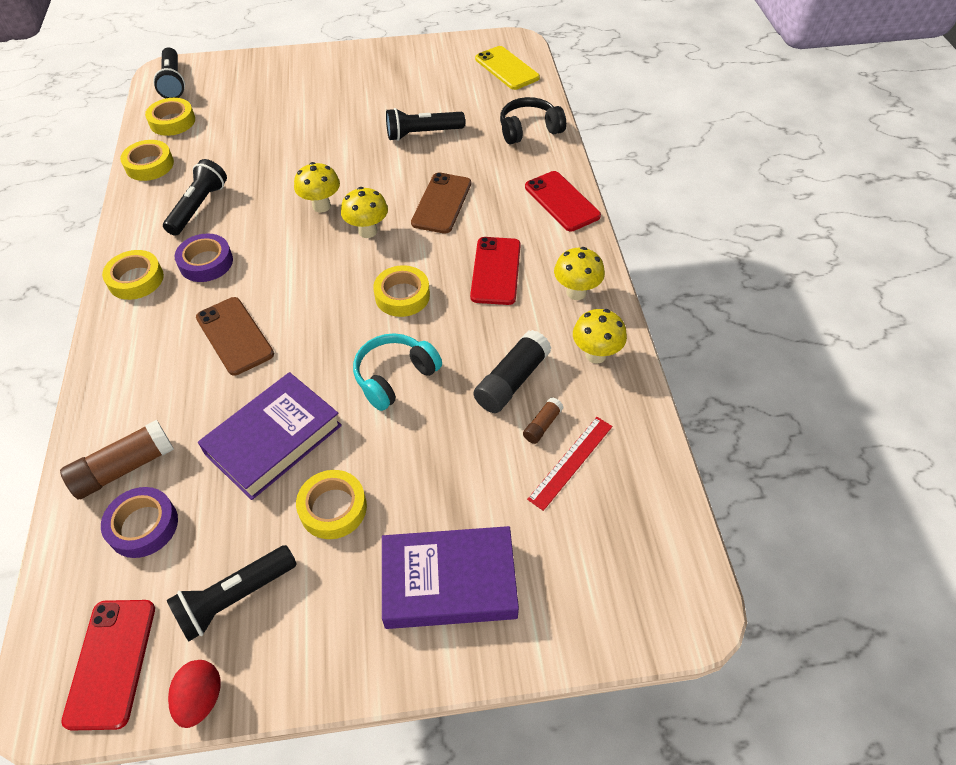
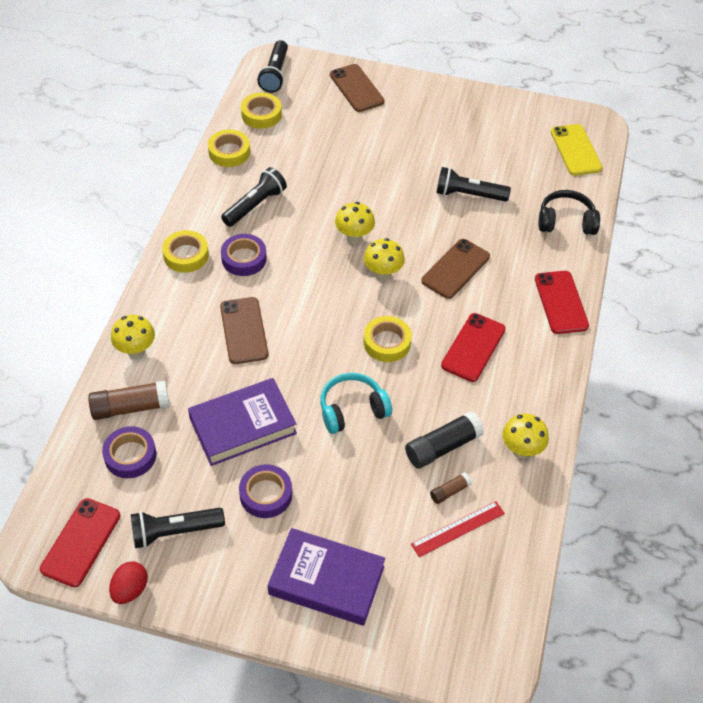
camera: 20 degrees right, 0 degrees up
(265, 73) = (356, 88): none -> brown phone
(333, 508) = (266, 494): yellow tape -> purple tape
(576, 292) = (532, 391): yellow mushroom -> yellow mushroom (136, 351)

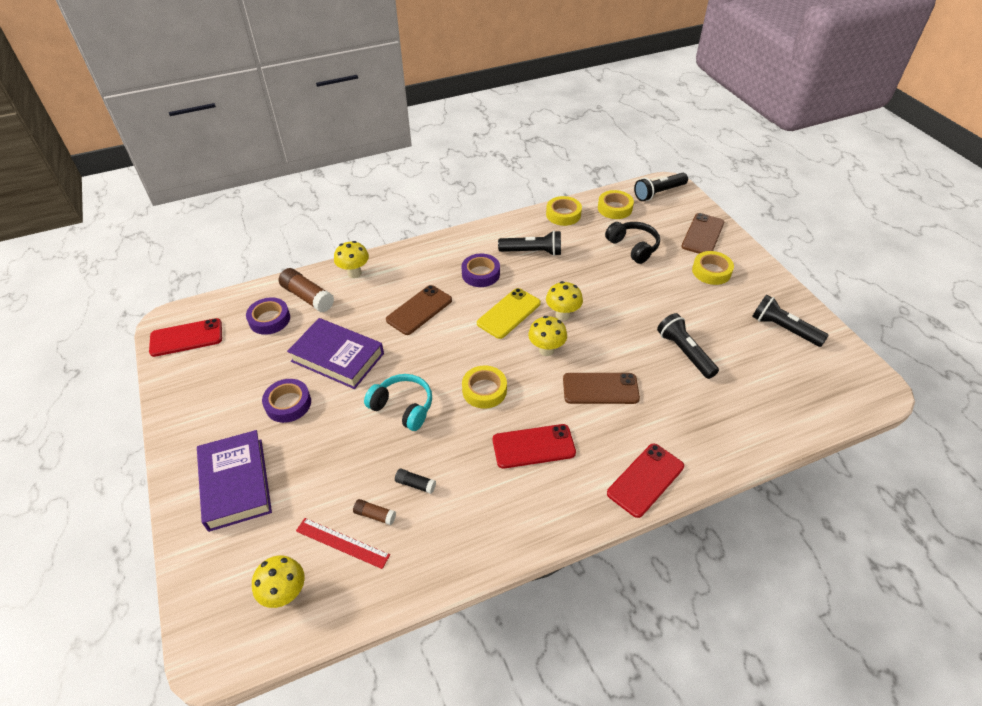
camera: 55 degrees right, 5 degrees down
(130, 589) = (164, 382): red egg -> none
(175, 531) = (224, 376): black flashlight -> black flashlight (784, 329)
(186, 255) = (454, 248): yellow tape -> yellow tape (711, 271)
(443, 447) = (415, 484): black glue stick -> black glue stick, size x0.52
(521, 450) = (458, 543): yellow mushroom -> yellow mushroom (285, 594)
(566, 222) = (738, 431): black headphones -> black headphones (633, 247)
(576, 150) = (826, 392): yellow phone -> yellow phone (509, 313)

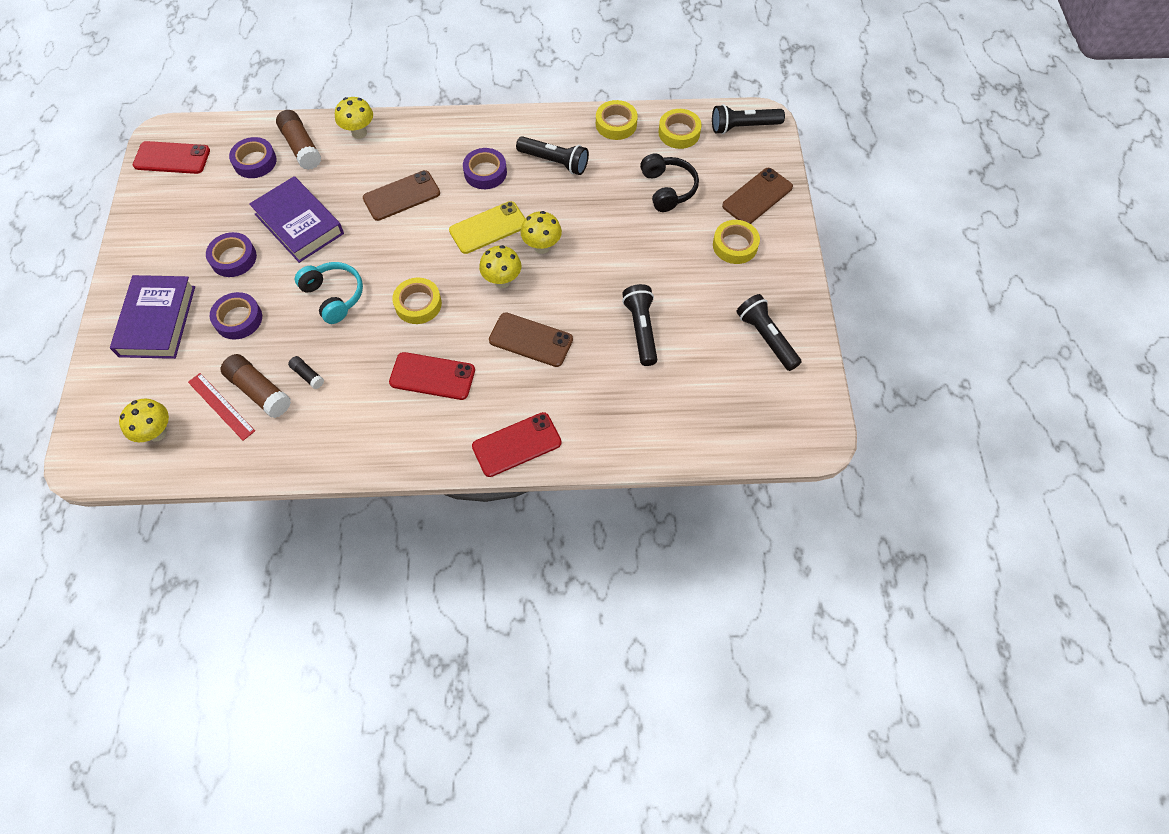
camera: 20 degrees right, 15 degrees up
(319, 455) = (238, 319): none -> purple tape
(375, 515) = (259, 391): brown glue stick -> brown glue stick, size x1.92

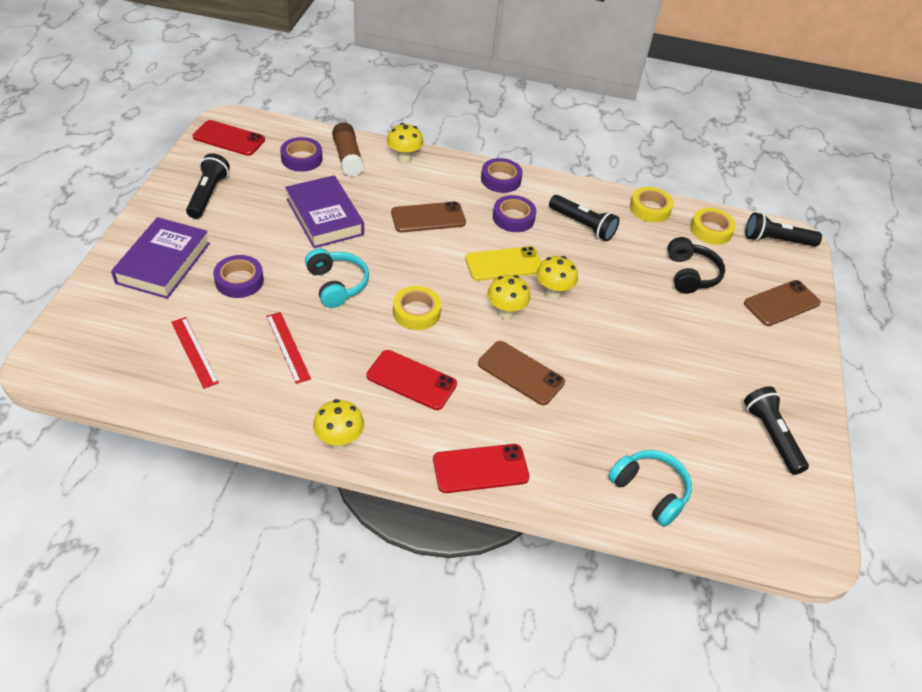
camera: 10 degrees right, 15 degrees down
(157, 433) = (123, 359): yellow mushroom -> yellow mushroom (339, 441)
(233, 258) = (254, 229): purple tape -> purple tape (501, 180)
(259, 391) = (236, 348): brown glue stick -> none
(307, 375) = (288, 347): black glue stick -> red ruler
(641, 330) = (638, 393): black flashlight -> black flashlight (208, 195)
(669, 422) = (650, 491): none -> turquoise headphones
(735, 245) = (751, 341): yellow tape -> none

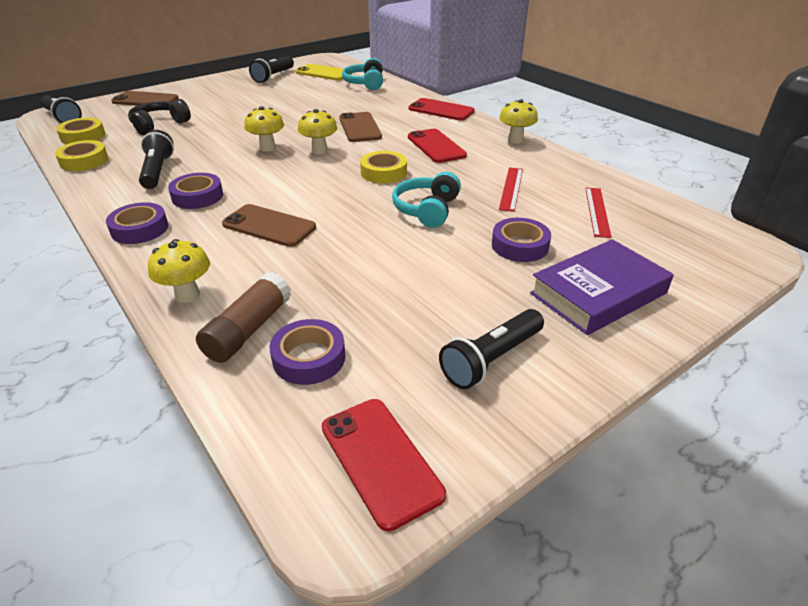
camera: 135 degrees left, 10 degrees down
(324, 217) = (370, 269): purple book -> none
(504, 264) = (268, 173): yellow phone -> yellow phone (323, 73)

